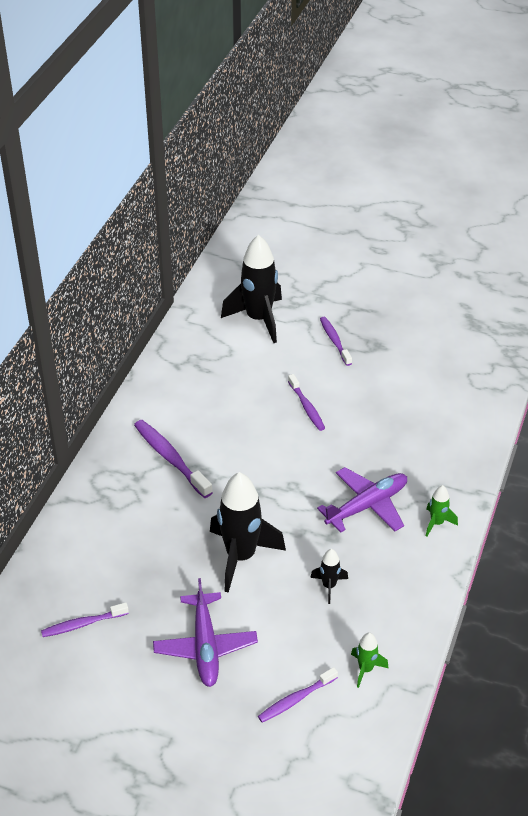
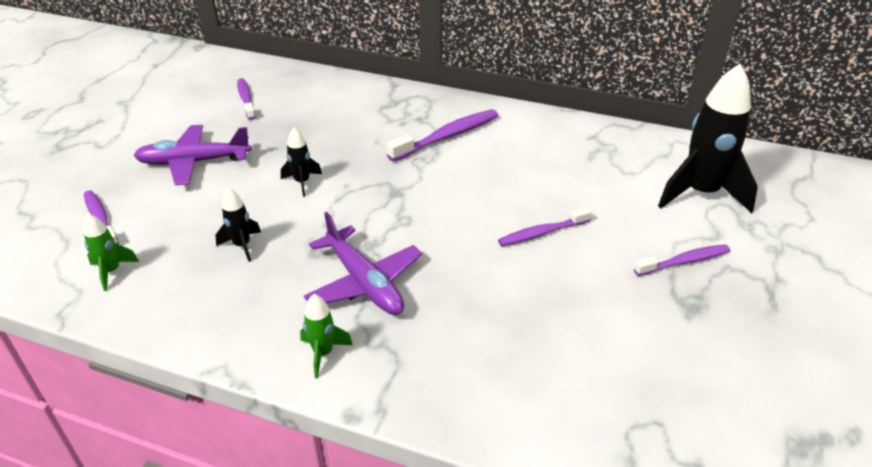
camera: 90 degrees right, 5 degrees down
(241, 556) = (302, 182): black rocket -> black rocket, size x0.46

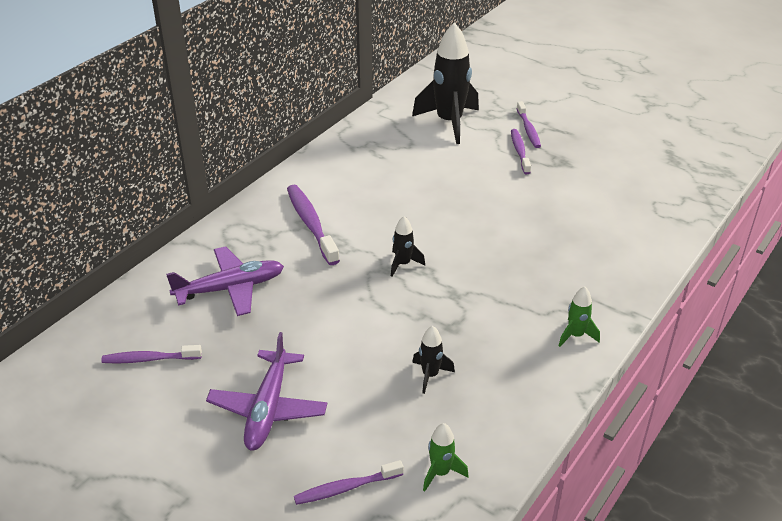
camera: 75 degrees left, 0 degrees up
(302, 182) = (344, 327): black rocket -> black rocket (403, 264)
(364, 283) = (502, 304): purple plane -> purple plane (230, 288)
(542, 233) = (469, 203): purple toothbrush -> purple toothbrush (528, 129)

